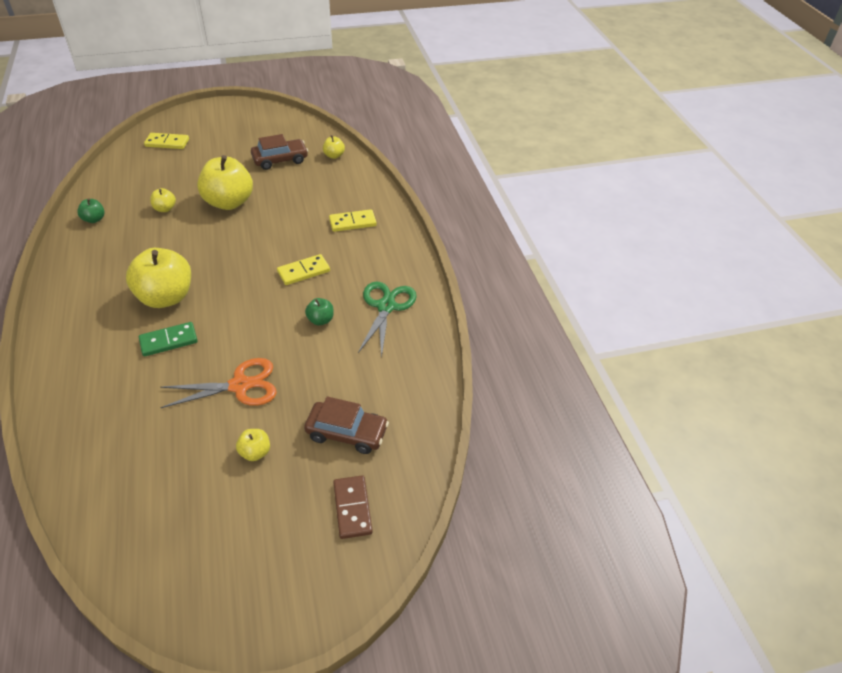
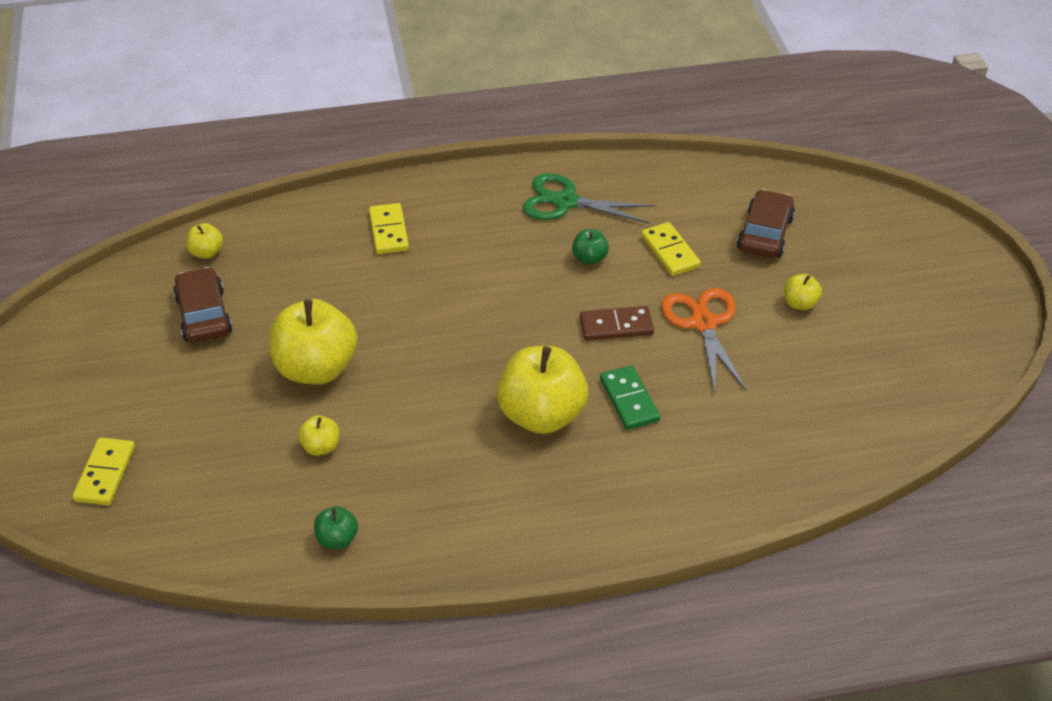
camera: 85 degrees left, 0 degrees up
(303, 271) = (494, 277): yellow domino -> yellow domino (670, 251)
(352, 508) = (857, 229): brown domino -> brown domino (616, 326)

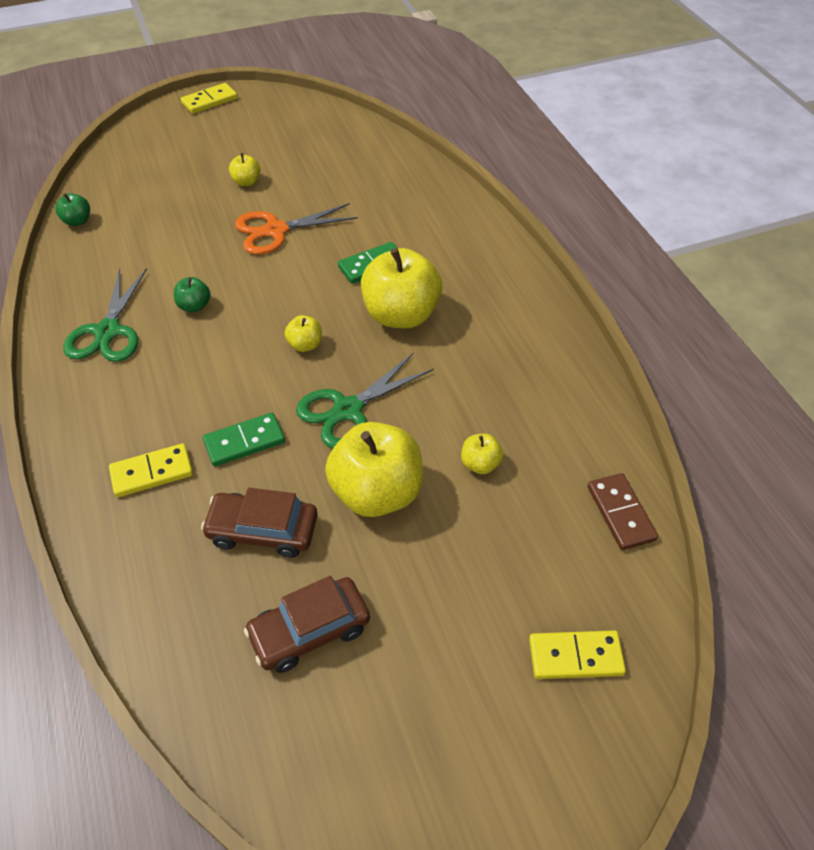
camera: 100 degrees left, 5 degrees up
(207, 252) = (192, 663): yellow apple -> yellow apple (305, 345)
(337, 539) = (580, 428): green apple -> green apple (77, 221)
(403, 286) = (244, 442): none -> green domino
(419, 358) = (348, 410): none -> green scissors
(616, 326) = (285, 280): brown domino -> brown domino (621, 513)
(670, 251) = (184, 255): yellow domino -> yellow domino (209, 101)
(765, 234) = (160, 202): brown car -> brown car (263, 530)

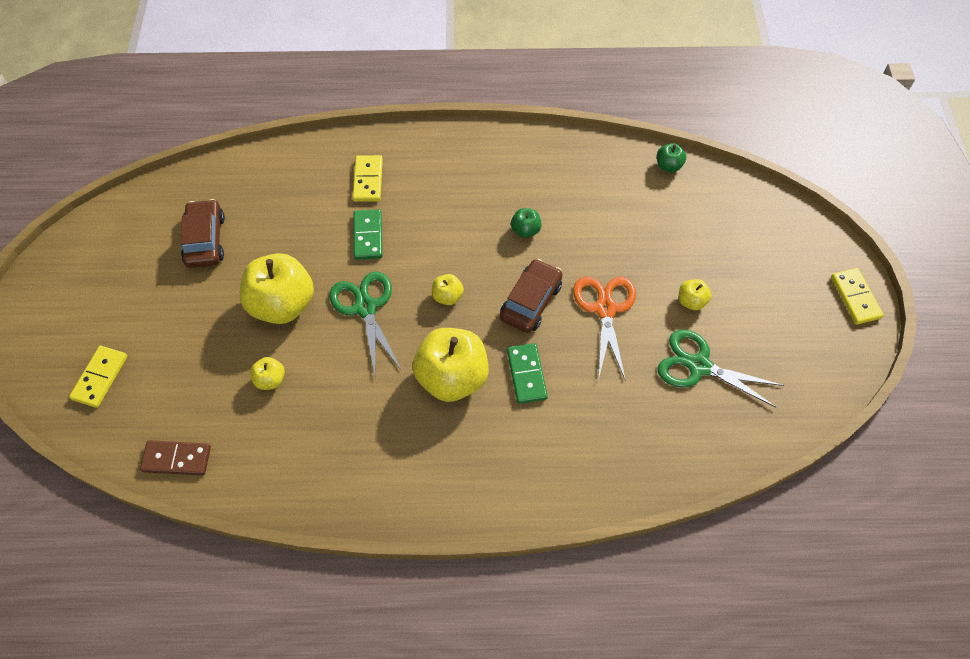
camera: 110 degrees right, 10 degrees up
(108, 332) = (518, 171): green scissors -> green scissors (698, 366)
(263, 530) = (289, 231): brown car -> brown car (530, 301)

